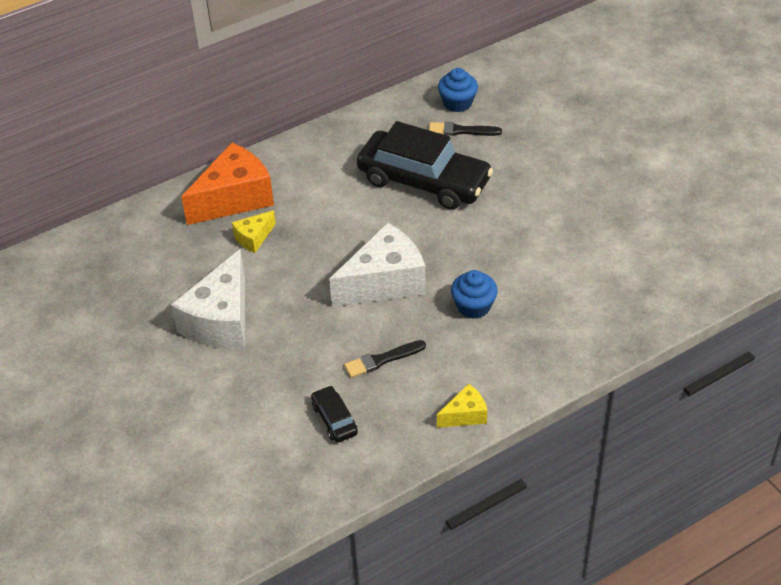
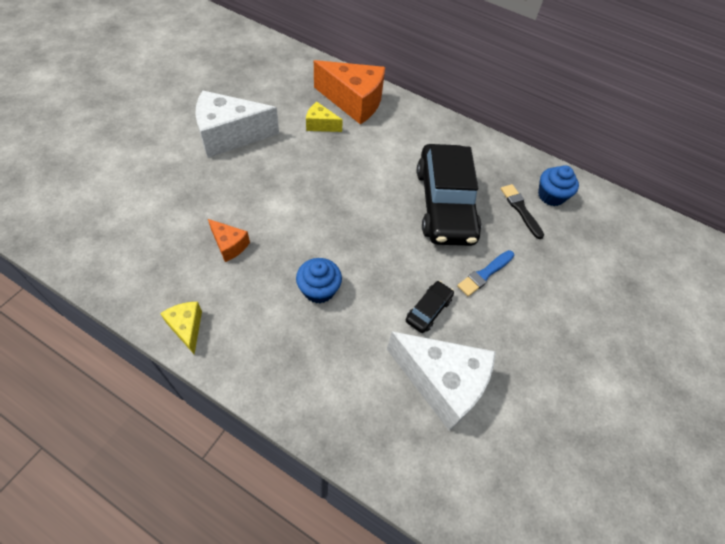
camera: 55 degrees right, 10 degrees up
(334, 419) = (153, 236): black car -> black car (428, 310)
(382, 360) = (229, 245): black brush -> orange cheese
(385, 282) = (316, 217): white cheese -> white cheese (441, 383)
(465, 415) = (187, 328): yellow cheese -> yellow cheese turned 150 degrees counterclockwise
(518, 185) = (485, 274): none -> blue brush

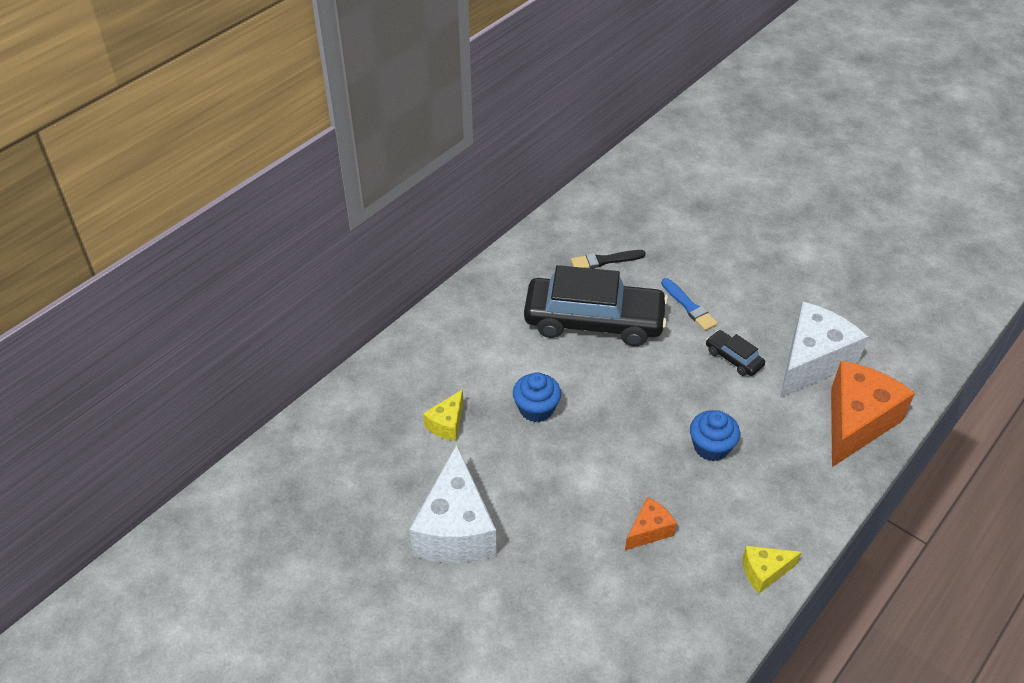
camera: 75 degrees left, 10 degrees down
(354, 102) = (406, 383): orange cheese -> orange cheese (856, 422)
(551, 196) = (586, 232): blue cupcake -> blue cupcake (536, 409)

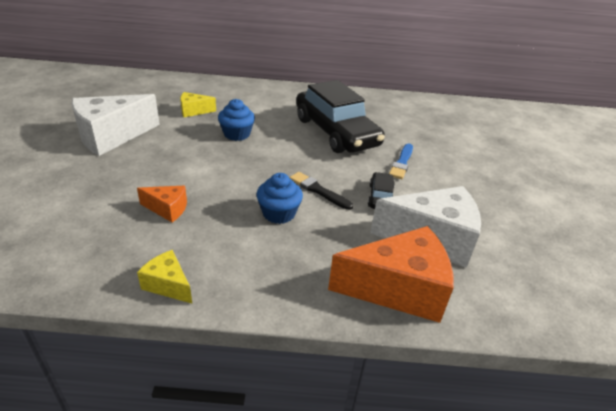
camera: 50 degrees right, 10 degrees down
(605, 260) = (393, 121): black brush -> black brush (318, 190)

